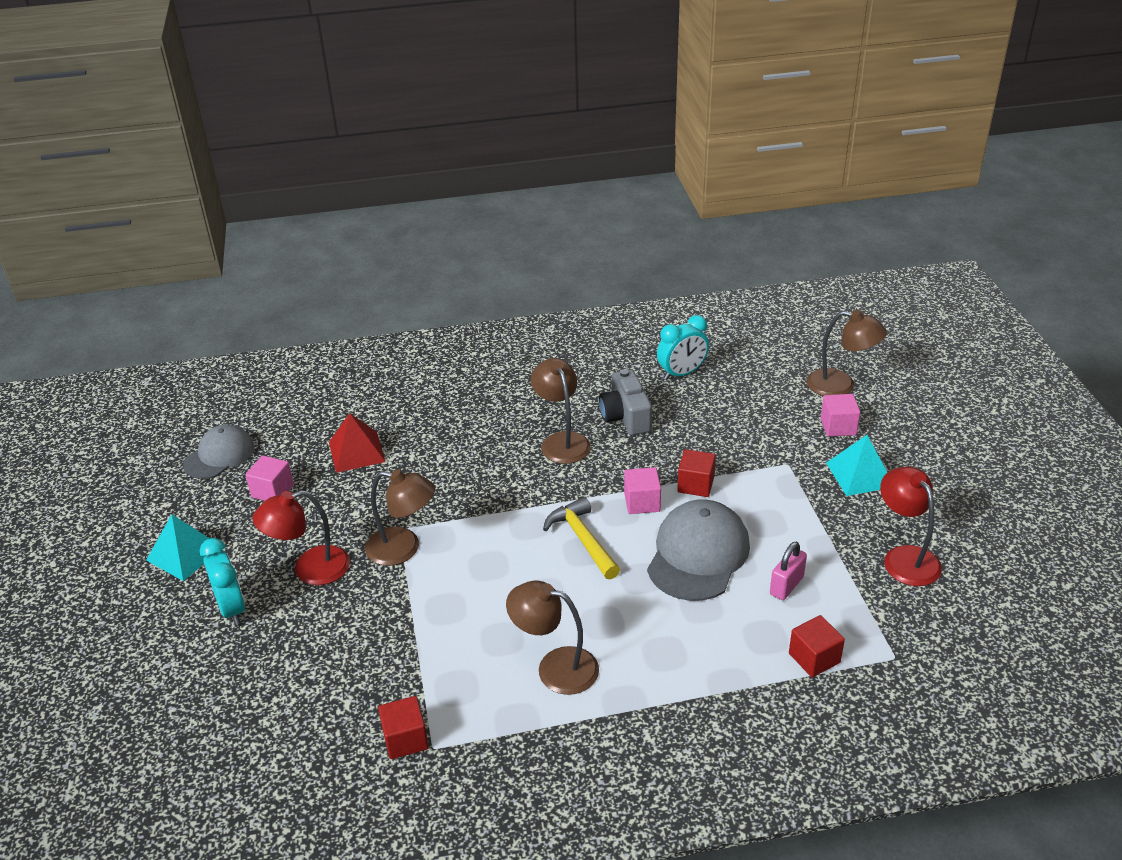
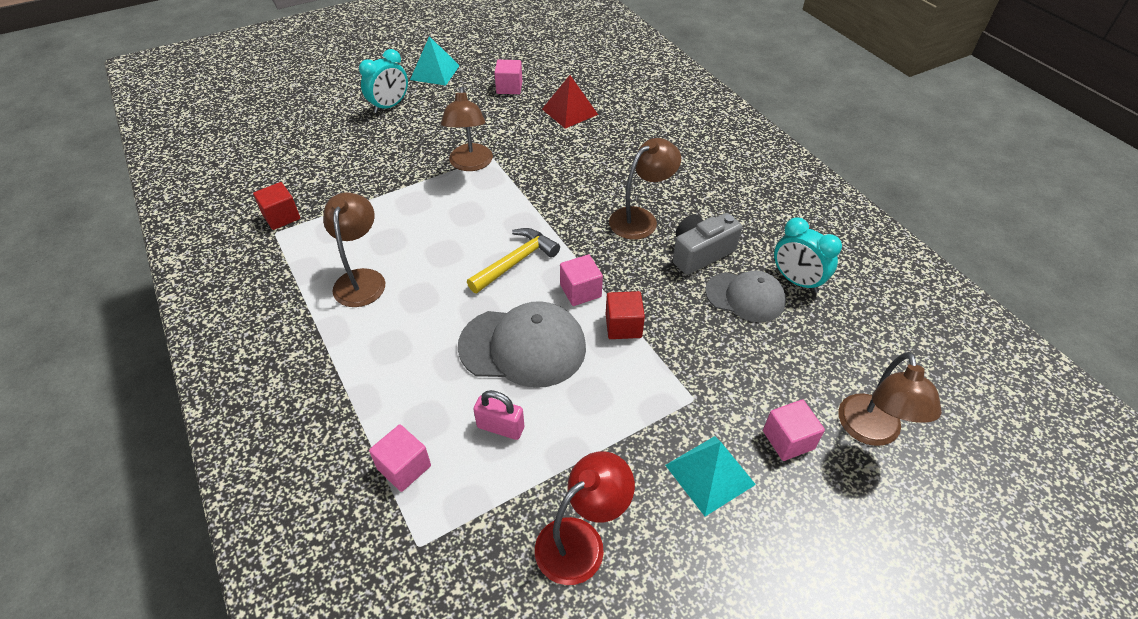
camera: 70 degrees right, 10 degrees up
(219, 455) = (536, 55): grey cap -> grey cap (745, 297)
(310, 569) = (435, 127): red lamp -> none
(814, 658) = (404, 467): red cube -> pink cube

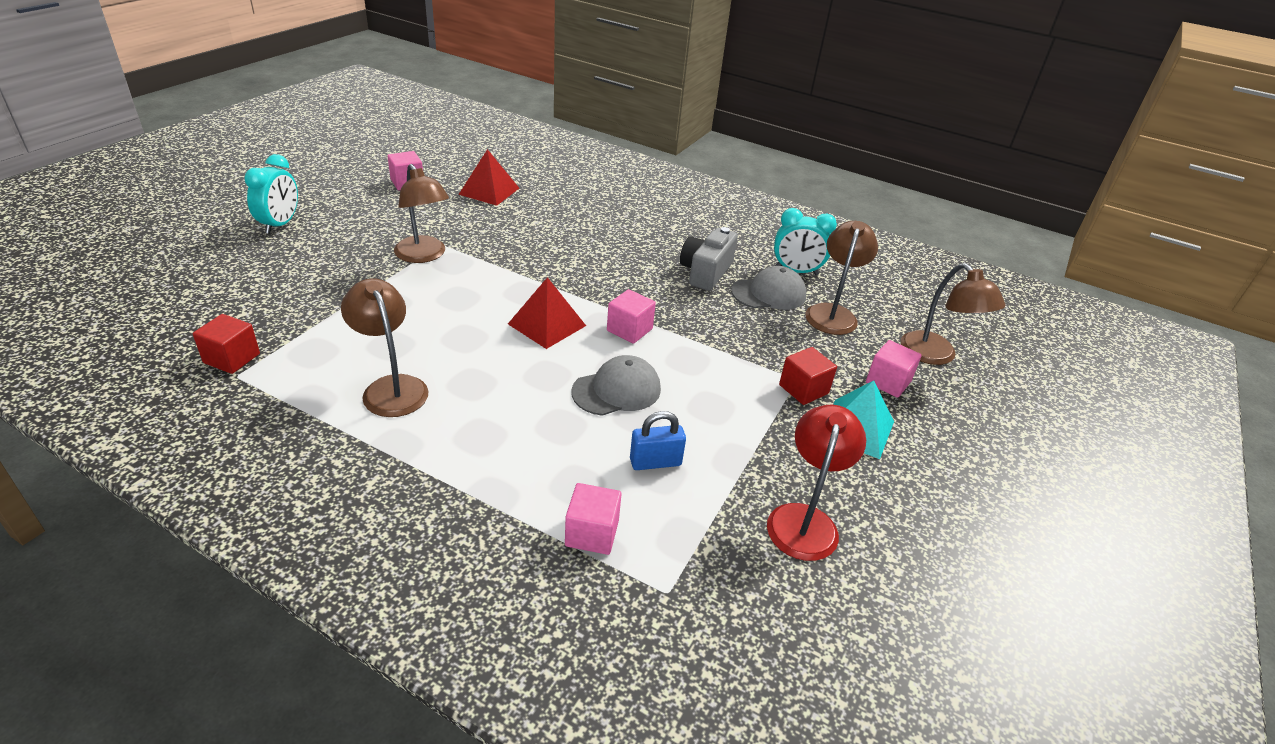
camera: 35 degrees left, 10 degrees down
(435, 72) = (308, 185): turquoise pyramid -> none
(500, 427) = (655, 462): pink padlock -> blue padlock
(515, 262) = (547, 324): yellow hammer -> red pyramid
(523, 347) = (617, 390): grey cap -> grey cap, size x0.66
(623, 326) = (691, 345): red cube -> red cube (803, 389)
(640, 218) = (632, 260): brown lamp -> brown lamp (832, 313)

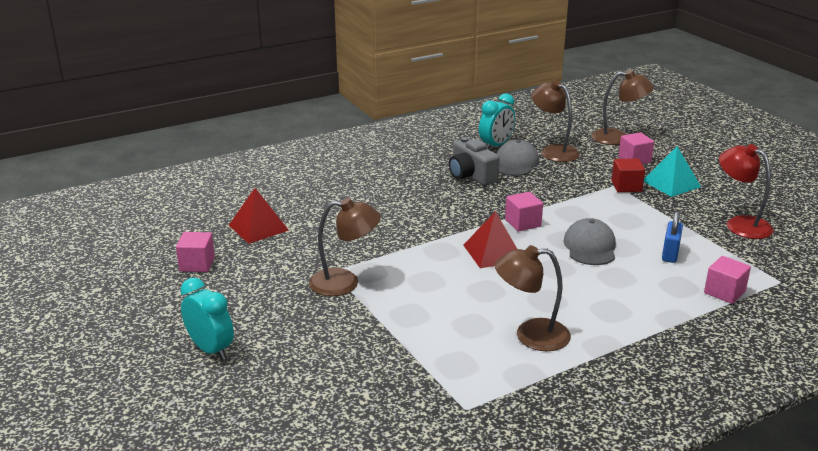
camera: 55 degrees left, 10 degrees down
(232, 358) = (437, 408): red cube -> none

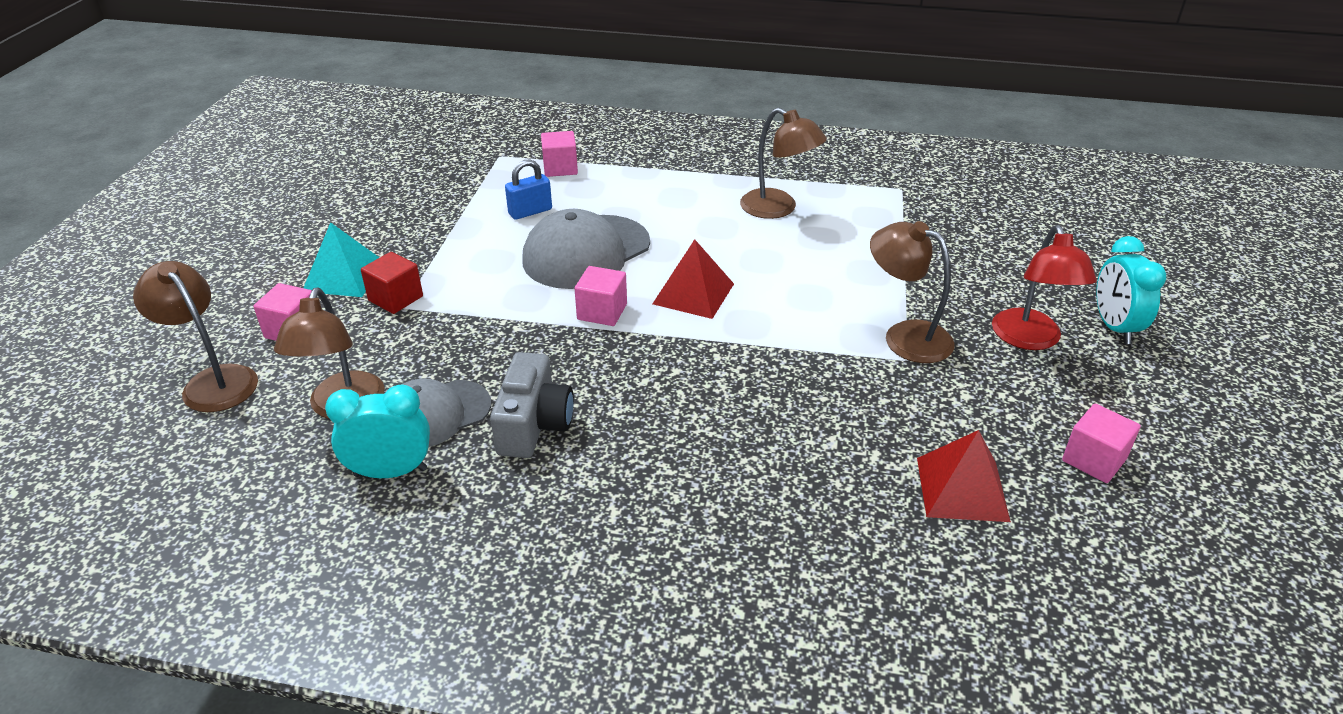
camera: 140 degrees left, 10 degrees up
(590, 247) = (586, 252): grey cap -> grey cap, size x1.52
(740, 224) = (404, 205): red lamp -> red lamp (1030, 339)

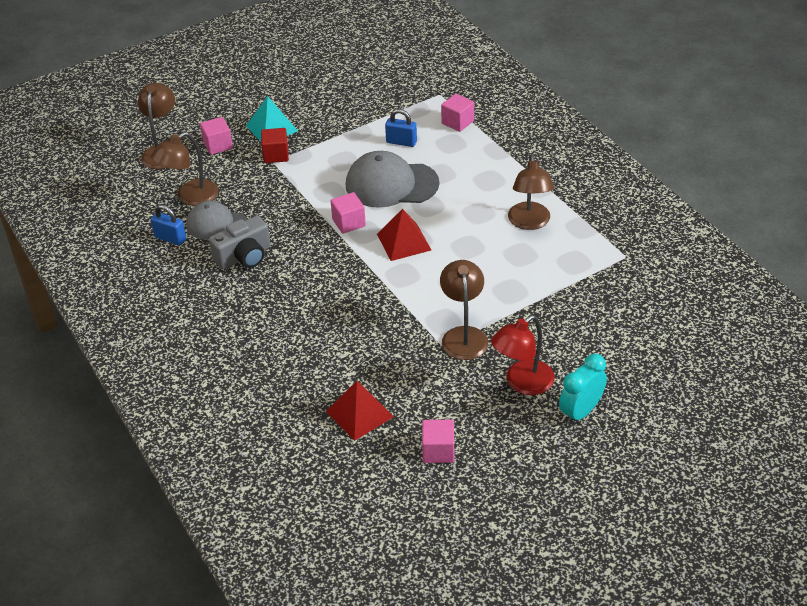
camera: 50 degrees right, 5 degrees up
(390, 472) = (170, 238): turquoise clock -> blue padlock

